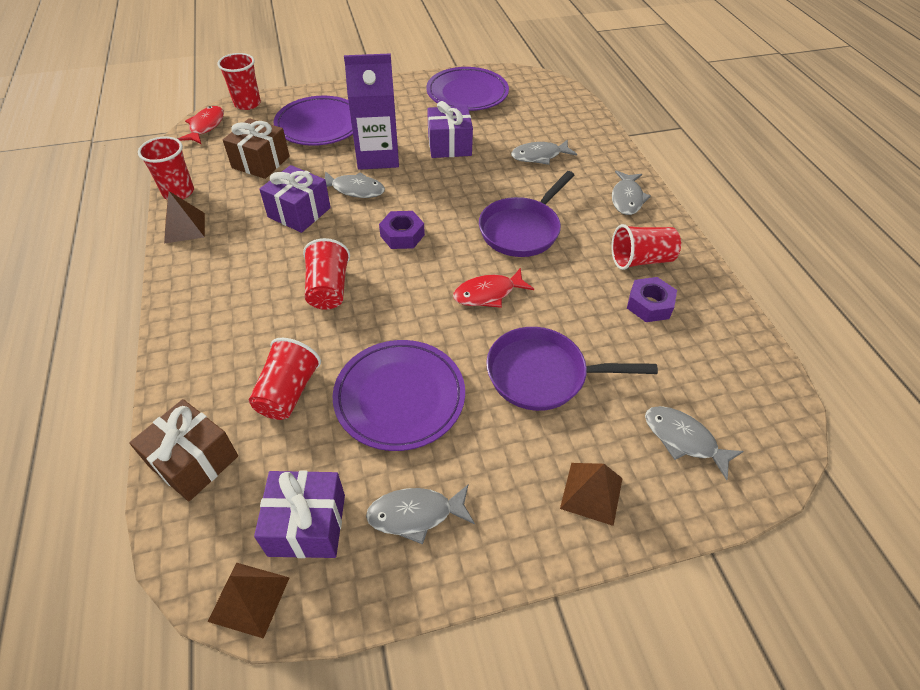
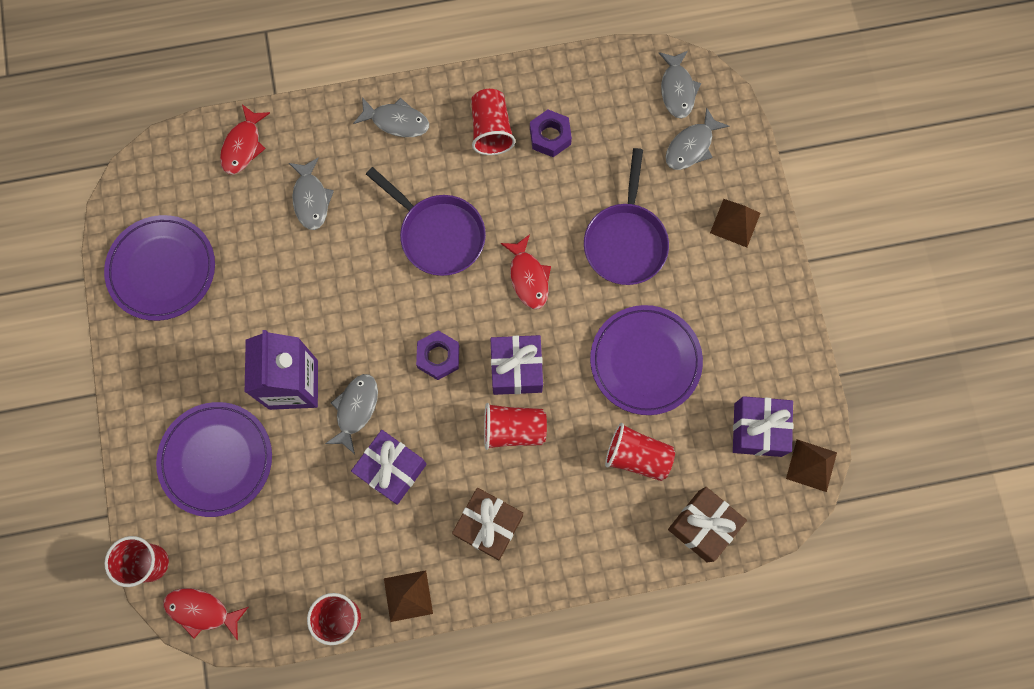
camera: 85 degrees left, 25 degrees up
(261, 162) = (290, 526): brown gift -> brown gift (488, 525)
(415, 514) = (750, 350): grey fish -> grey fish (677, 89)
(449, 145) = (279, 299): purple gift -> purple gift (516, 369)
(576, 121) = (243, 146): none -> red fish

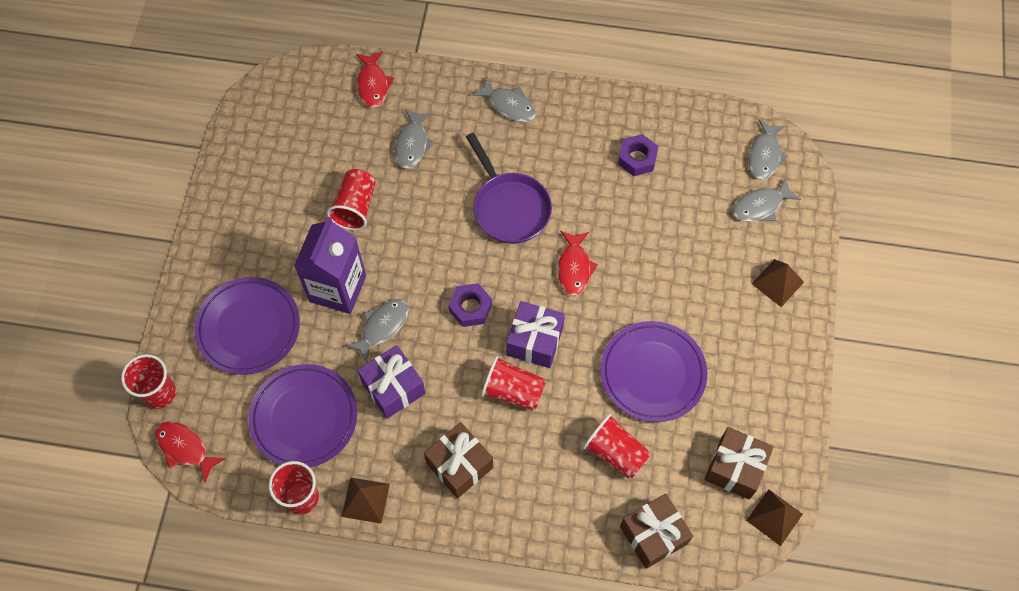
camera: 20 degrees right, 10 degrees down
(162, 270) = (267, 160): purple plate -> purple plate (304, 417)
(243, 146) = (373, 84): red fish -> red fish turned 45 degrees counterclockwise
(491, 130) = (587, 137): red cup -> red cup (355, 207)
(625, 241) = (672, 266): purple pan -> none
(758, 430) = (735, 468): purple gift -> brown gift

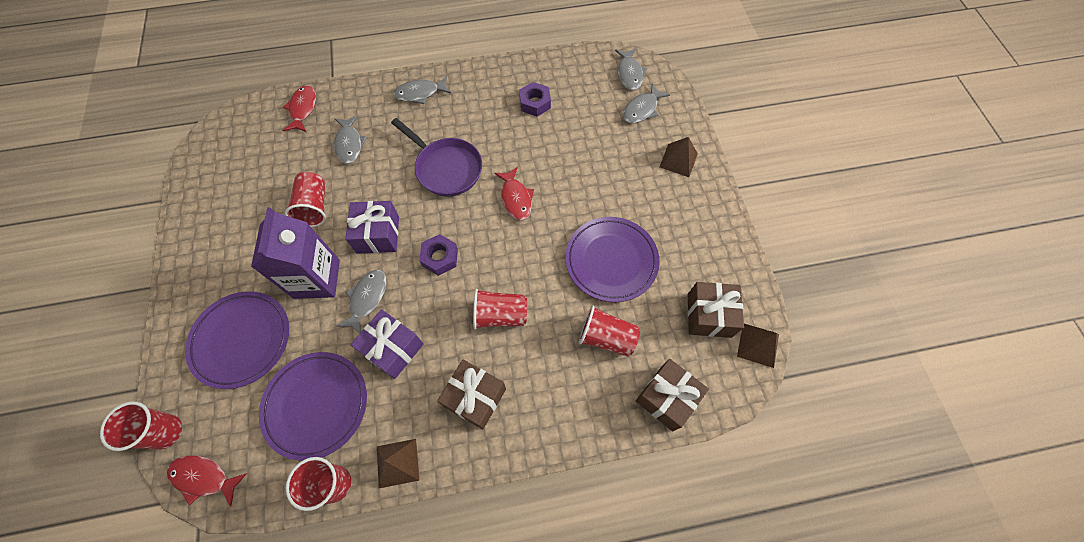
camera: 20 degrees left, 0 degrees up
(373, 84) = (303, 109): red fish -> red fish turned 150 degrees counterclockwise
(509, 105) = (420, 93): grey fish -> grey fish turned 150 degrees clockwise
(535, 341) = (504, 267): purple gift -> purple gift (378, 234)

